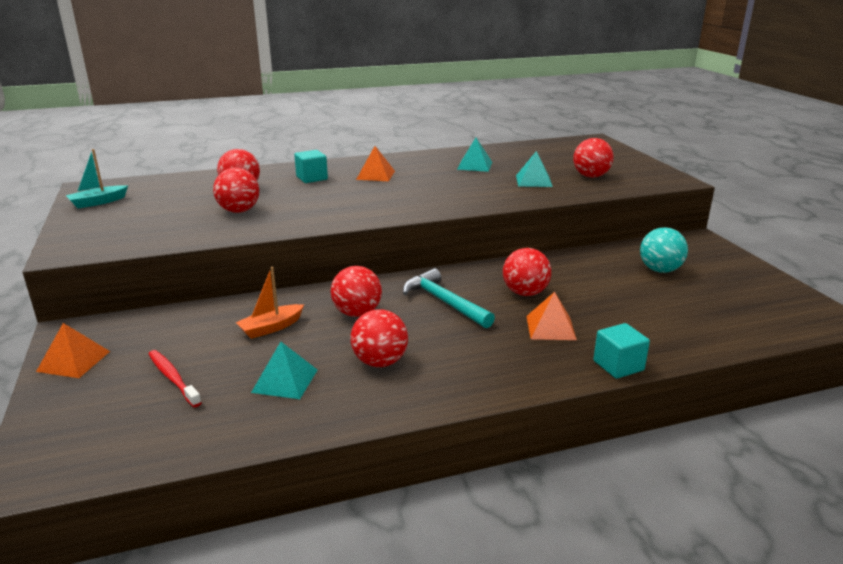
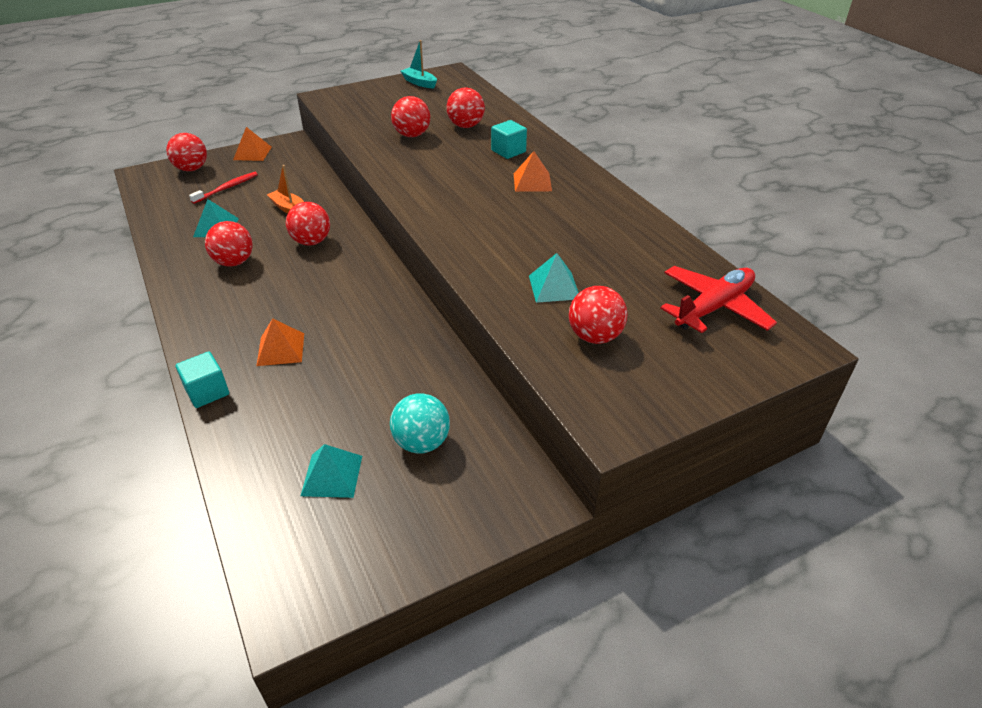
camera: 80 degrees right, 15 degrees up
(444, 302) = (332, 283): turquoise hammer -> none
(474, 165) = (597, 240): turquoise pyramid -> turquoise pyramid (332, 475)
(525, 293) = (352, 331): red ball -> red ball (192, 169)
(559, 150) = (714, 308): none -> red plane

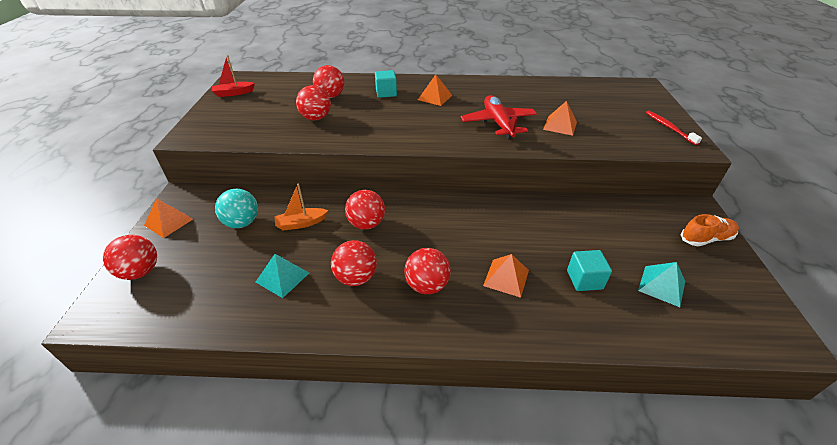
camera: 60 degrees left, 0 degrees up
(207, 392) = (541, 336): turquoise cube -> turquoise cube (584, 279)
(227, 188) = (216, 254): red toothbrush -> red toothbrush (669, 127)
(419, 83) = (234, 93): turquoise boat -> red boat
(421, 442) = (639, 236): turquoise ball -> turquoise ball (242, 223)
(462, 514) = (706, 238): none -> orange shoe
(554, 287) = (560, 125): turquoise pyramid -> orange pyramid
(594, 336) = (615, 128): red ball -> red ball (427, 285)
(714, 308) = (603, 92): red plane -> red plane (498, 123)

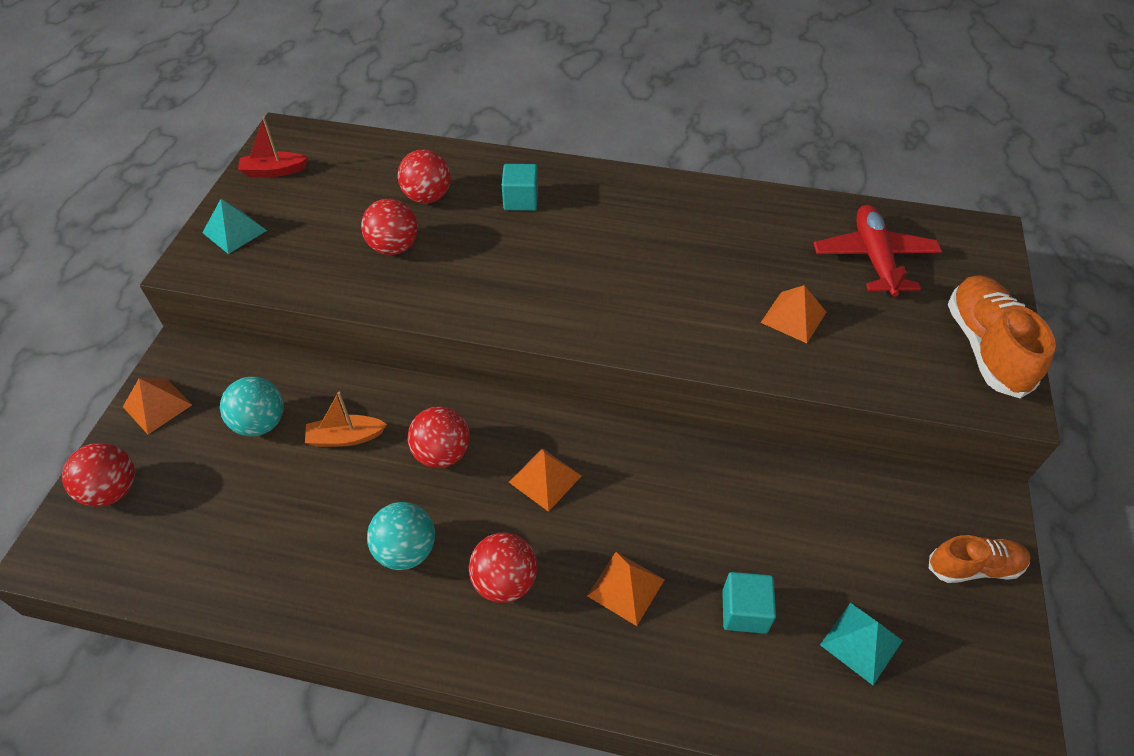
camera: 10 degrees right, 10 degrees up
(282, 277) = (303, 532): turquoise pyramid -> turquoise pyramid (234, 231)
(356, 277) = (406, 550): red ball -> turquoise ball
(435, 97) = (600, 221): orange pyramid -> orange pyramid (545, 479)
(498, 123) = (689, 298): red plane -> red plane (874, 258)
(669, 127) = (985, 347): red toothbrush -> orange shoe

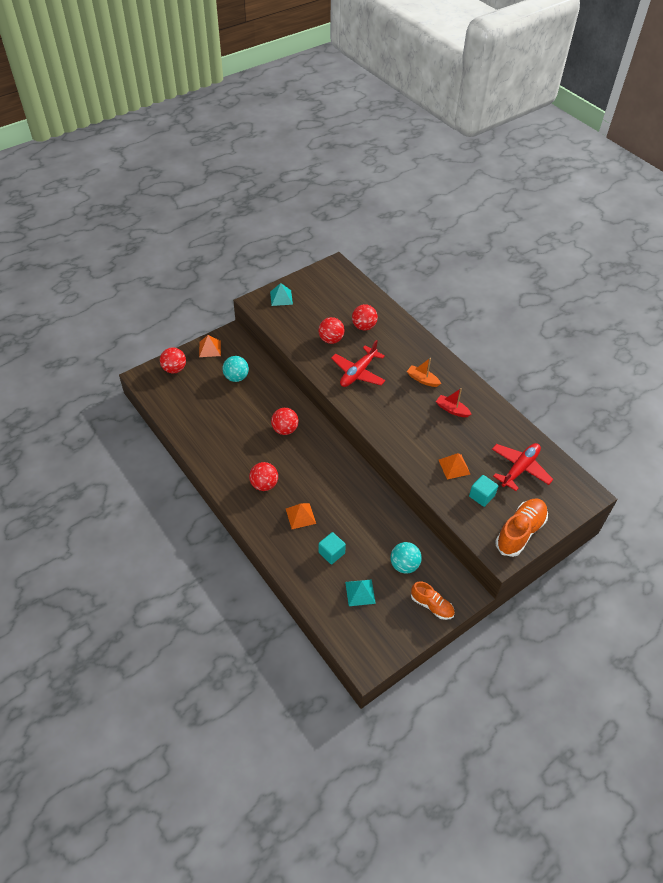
camera: 40 degrees right, 0 degrees up
(274, 171) = (317, 280): red boat -> red boat (452, 410)
(345, 437) = (259, 401): orange boat -> orange boat (422, 380)
(406, 550) = (243, 452): turquoise ball -> turquoise ball (404, 565)
(494, 271) = (358, 372): none -> red plane
(521, 200) = (399, 350): turquoise cube -> turquoise cube (481, 496)
(545, 479) = (311, 463): orange pyramid -> none

